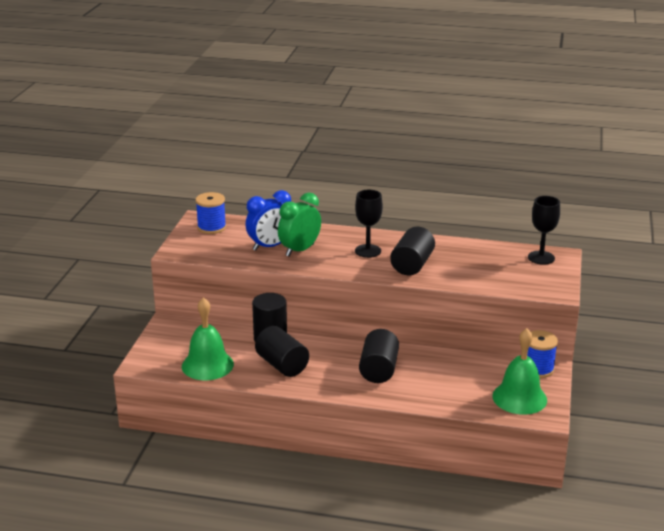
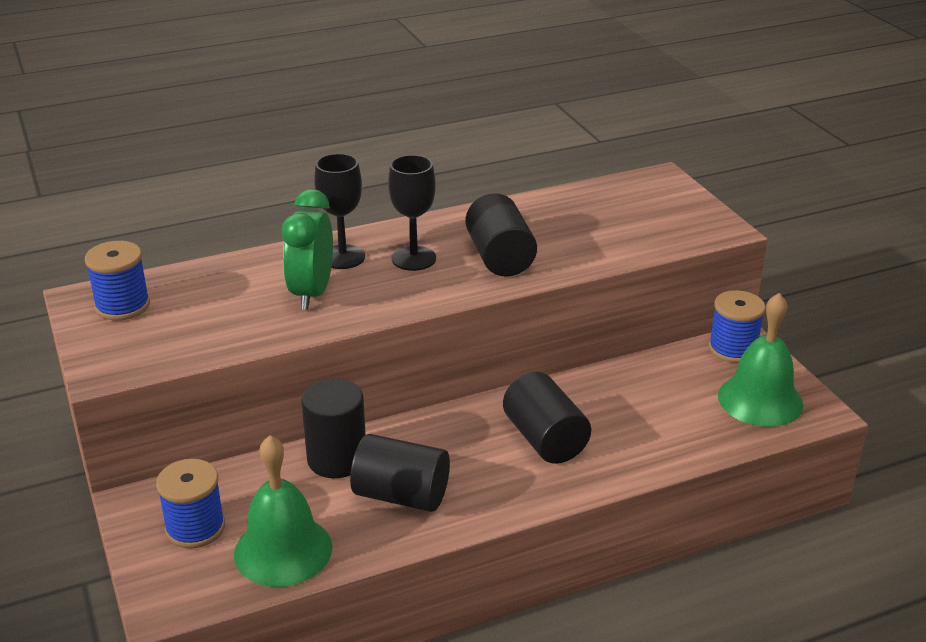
camera: 35 degrees left, 5 degrees up
(181, 342) = (195, 528): none -> blue spool
(270, 246) = (258, 303): blue clock -> none
(541, 258) = (644, 189): black goblet -> black goblet (343, 257)

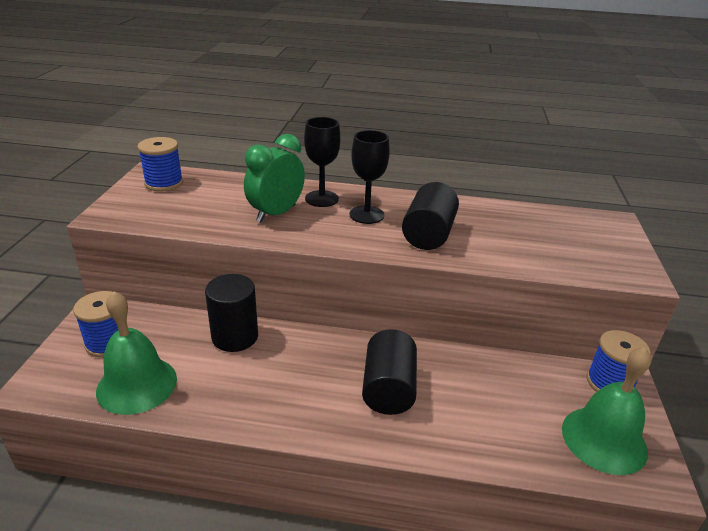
camera: 30 degrees right, 0 degrees up
(401, 495) = (248, 382): black cylinder -> none

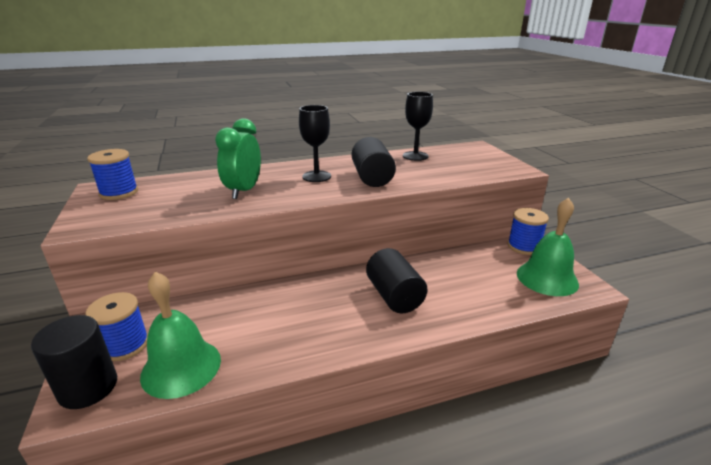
camera: 25 degrees left, 5 degrees down
(235, 337) = (246, 302): black cylinder -> black cylinder (88, 387)
(321, 199) = (272, 174): black goblet -> black goblet (415, 156)

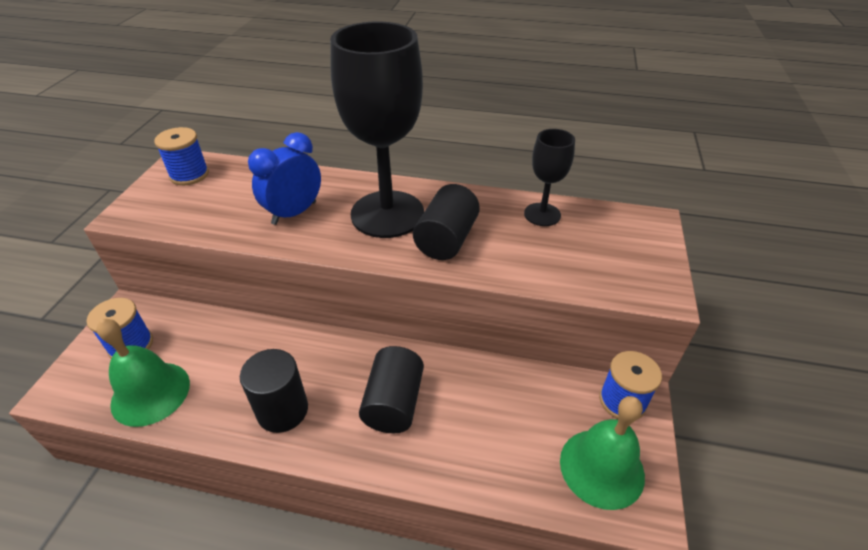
camera: 30 degrees right, 15 degrees up
(88, 387) = (79, 378): black cylinder -> black cylinder (282, 410)
(244, 191) = (294, 213): green clock -> blue clock
(316, 176) = (387, 214): black goblet -> black goblet, size x2.01

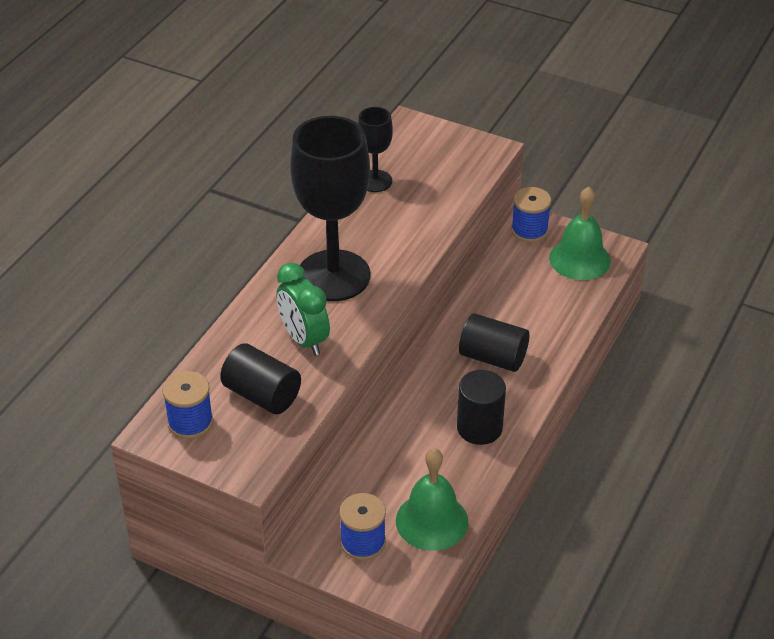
camera: 75 degrees left, 0 degrees up
(294, 213) = (304, 340): blue clock -> green clock
(446, 239) = (386, 245): black cylinder -> black cylinder (262, 395)

